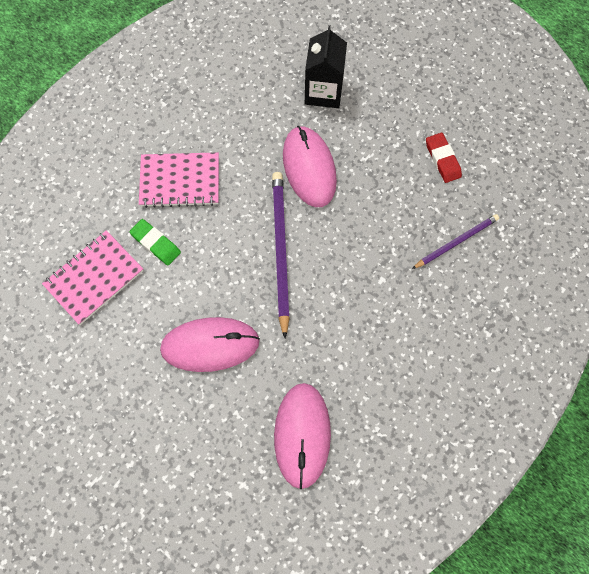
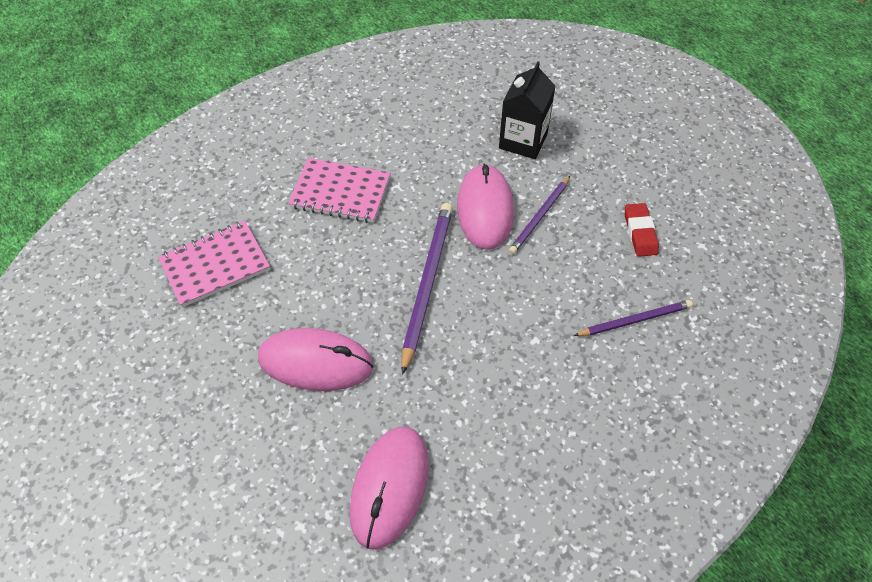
camera: 15 degrees right, 15 degrees down
(156, 243) = (293, 246): green eraser -> none
(357, 164) = (539, 217): none -> purple pencil

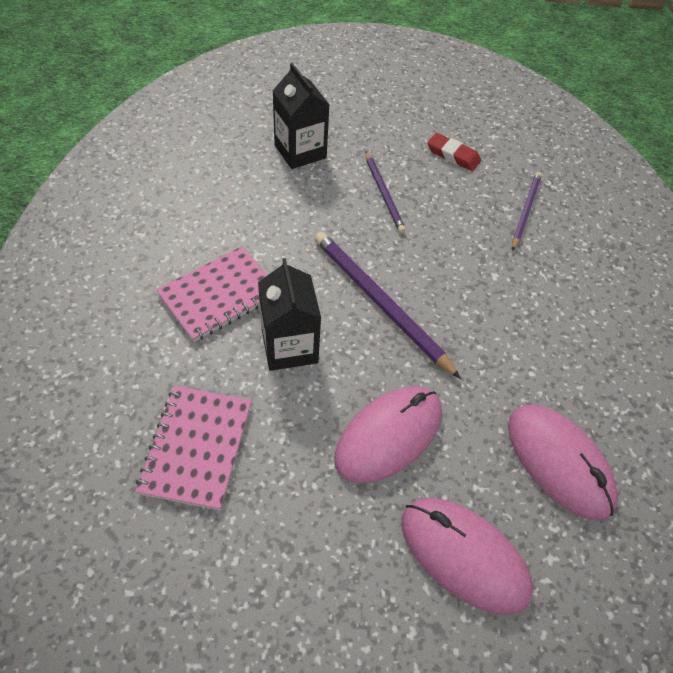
camera: 55 degrees left, 0 degrees up
(336, 258) = (289, 346): none -> black carton
(485, 209) = (343, 218): pink mouse -> pink mouse (464, 555)

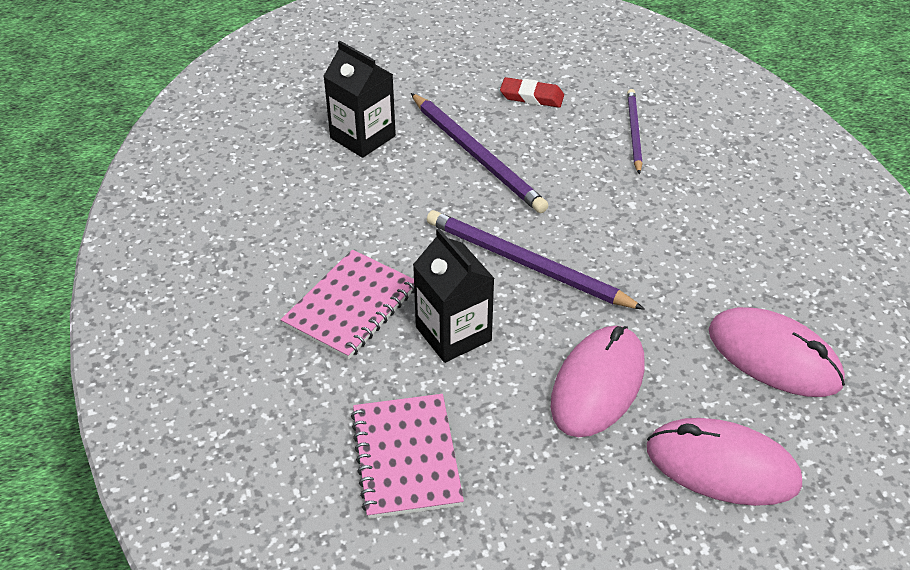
camera: 15 degrees left, 10 degrees down
(384, 194) = (477, 156): purple pencil -> purple pencil, size x1.65

